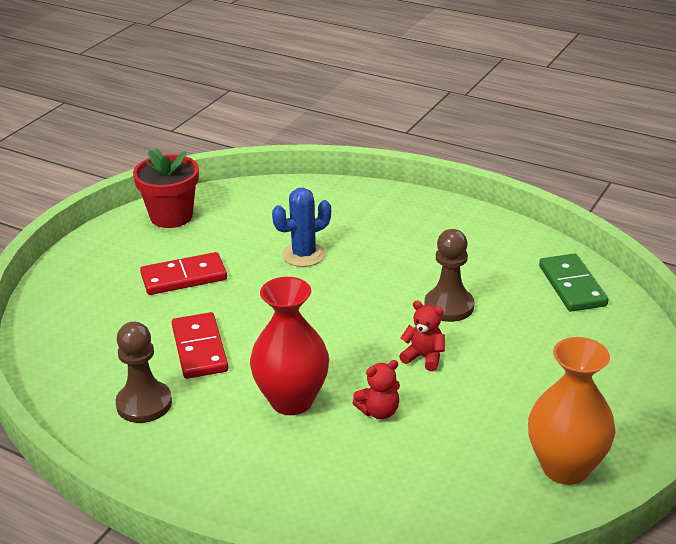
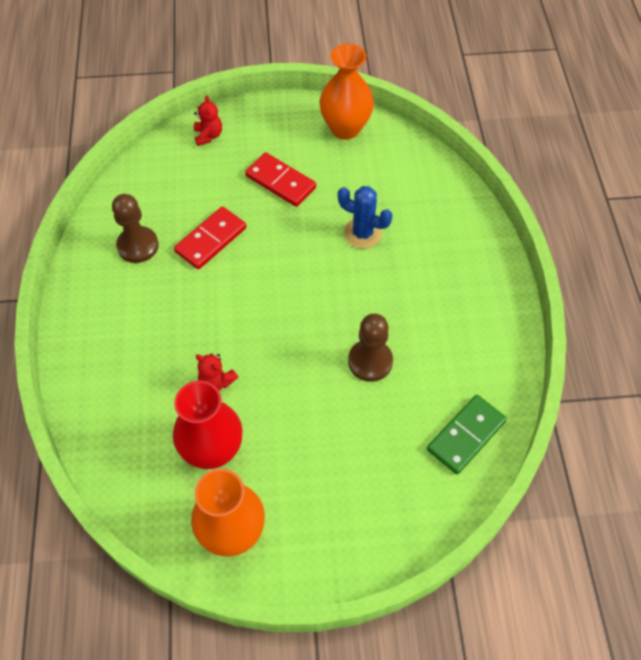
camera: 55 degrees right, 25 degrees up
(171, 216) = (345, 128): red flower pot -> orange vase
(291, 400) = (194, 323): red vase -> red vase (213, 450)
(424, 357) = (295, 377): red teddy bear -> red teddy bear (208, 136)

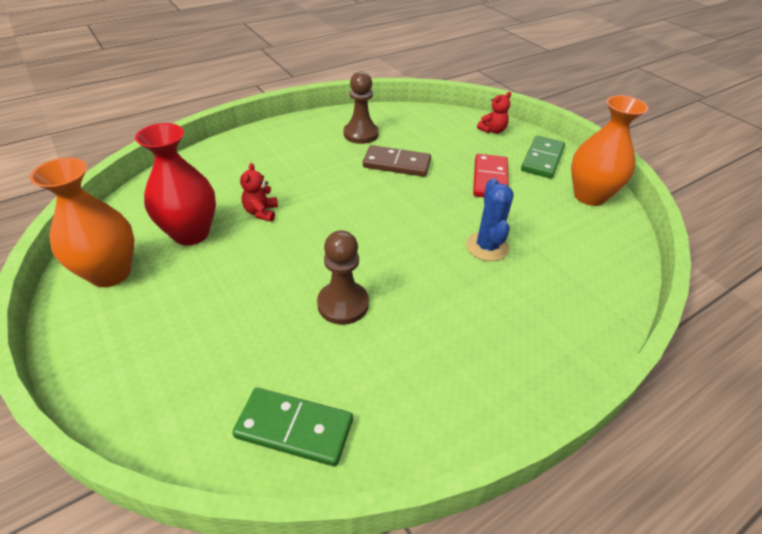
camera: 60 degrees right, 15 degrees down
(211, 240) = (397, 164): red domino -> brown domino
(277, 127) = (542, 159): none -> green domino

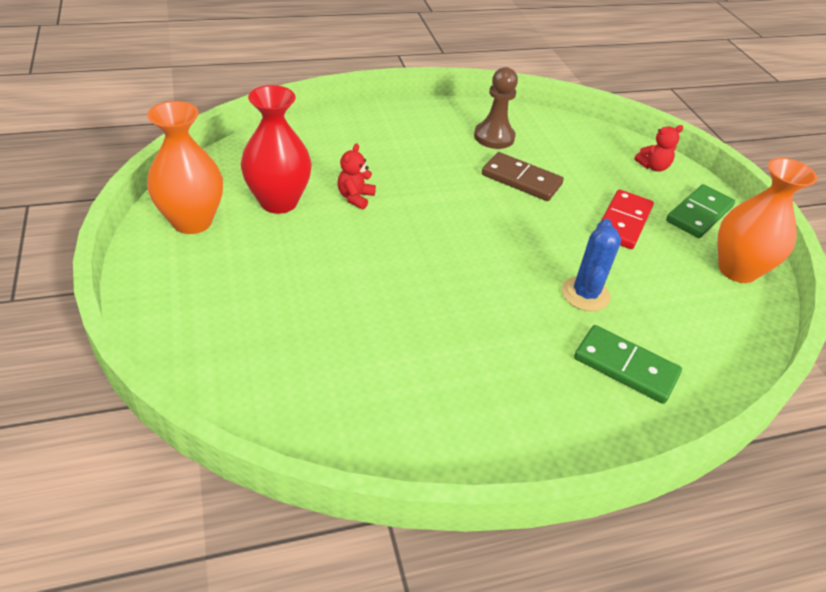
camera: 15 degrees right, 0 degrees up
(294, 428) = (317, 409): green domino -> green domino (625, 366)
(343, 304) = (405, 310): brown pawn -> none

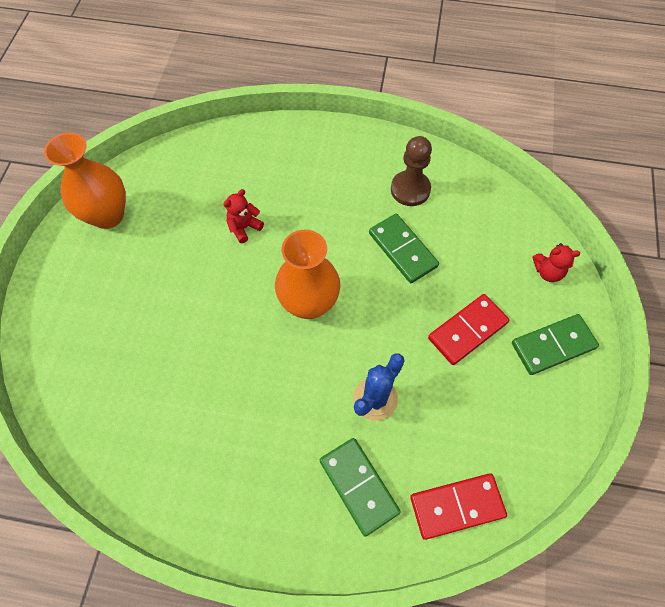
camera: 30 degrees right, 20 degrees up
(278, 202) = (181, 214): red vase -> none
(521, 180) = (403, 250): brown domino -> green domino
(722, 352) = (457, 506): none -> red domino
(737, 270) = (542, 424): orange vase -> orange vase (309, 303)

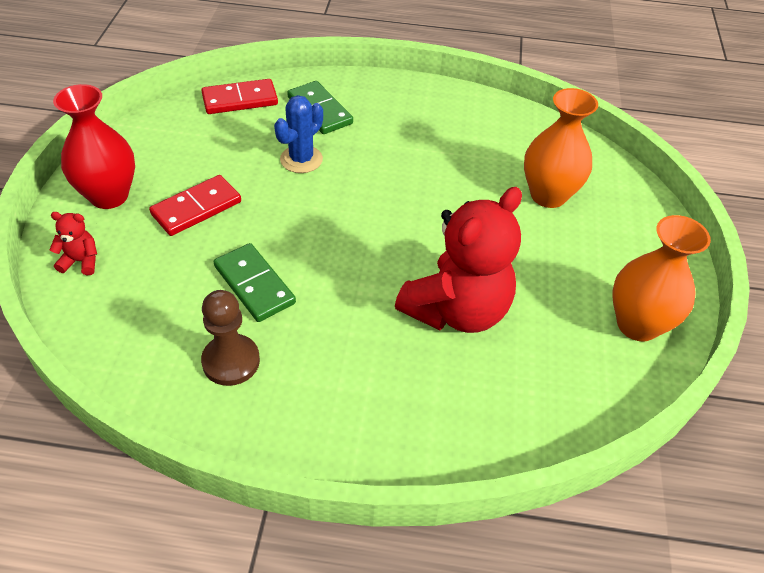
camera: 175 degrees right, 15 degrees down
(244, 227) = (456, 310): red teddy bear -> red teddy bear, size x2.46
(309, 303) = (368, 232): orange vase -> orange vase (548, 195)
(553, 345) = (109, 196): green domino -> red vase

